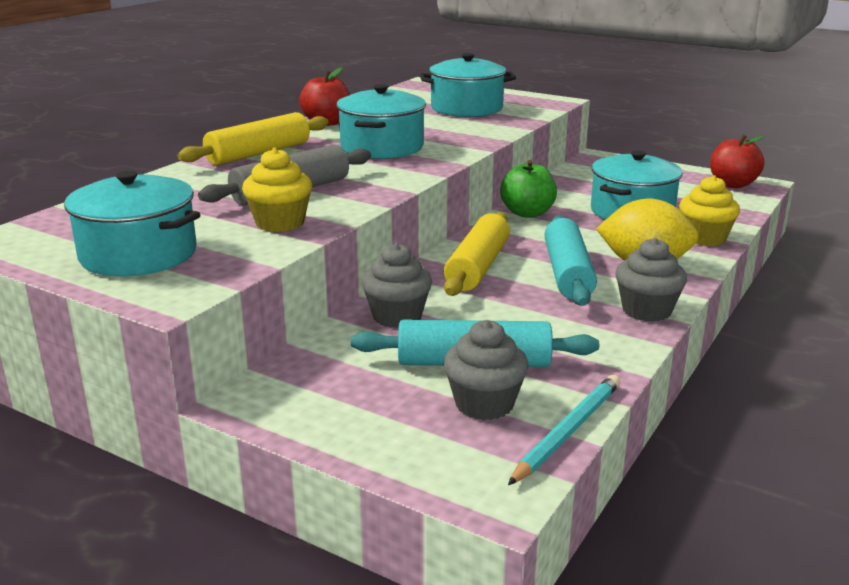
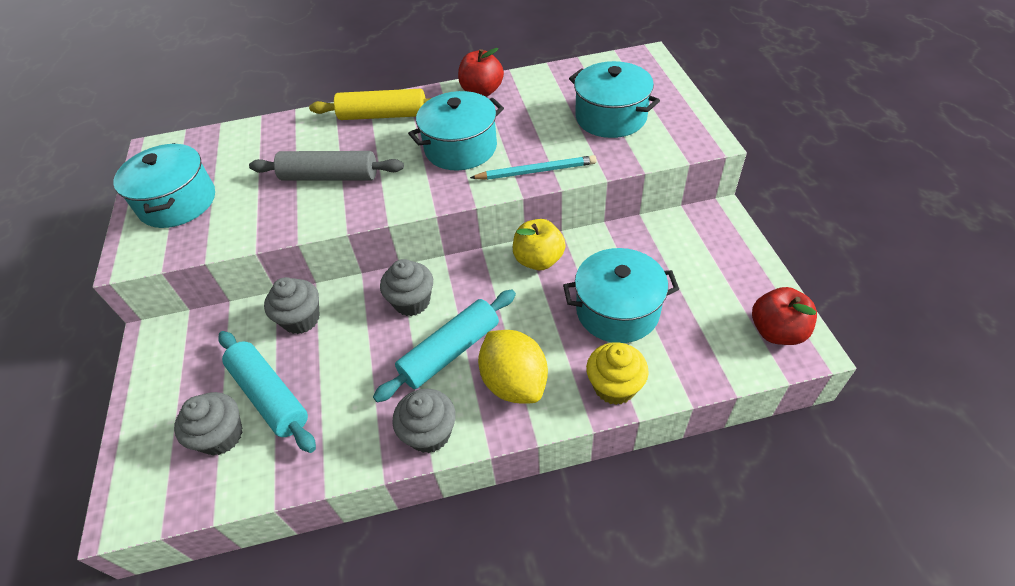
camera: 50 degrees right, 25 degrees up
(280, 223) = (272, 212): yellow cupcake -> none
(477, 267) = (412, 302): yellow rolling pin -> grey cupcake
(527, 213) = (538, 260): green apple -> yellow apple
(567, 431) = (217, 498): turquoise pencil -> turquoise pencil (536, 171)

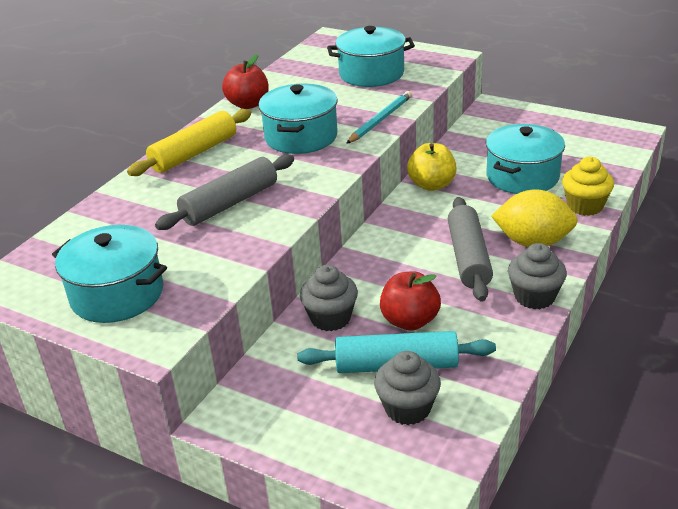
camera: 50 degrees left, 15 degrees down
(412, 302) = (392, 255): grey cupcake -> none
(450, 352) = (469, 257): turquoise rolling pin -> grey rolling pin
(777, 331) = (611, 134): red apple -> red apple (410, 321)

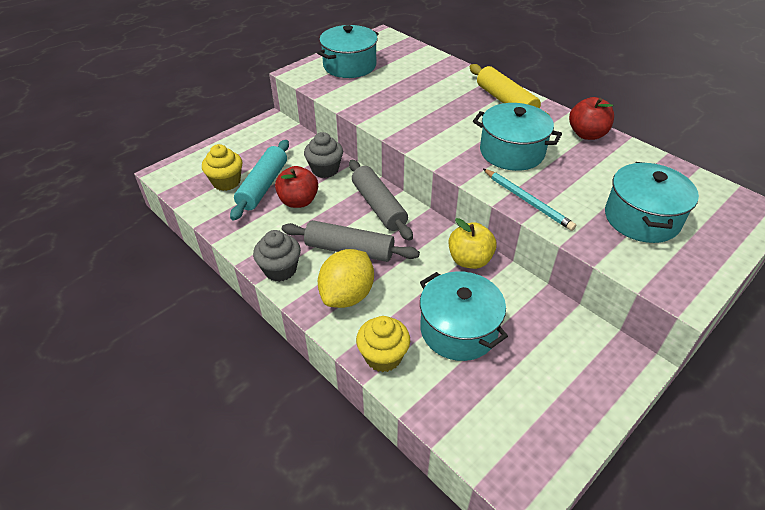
camera: 105 degrees right, 10 degrees up
(229, 203) = (424, 108): grey rolling pin -> grey rolling pin (379, 206)
(407, 408) = (226, 182): grey cupcake -> yellow cupcake

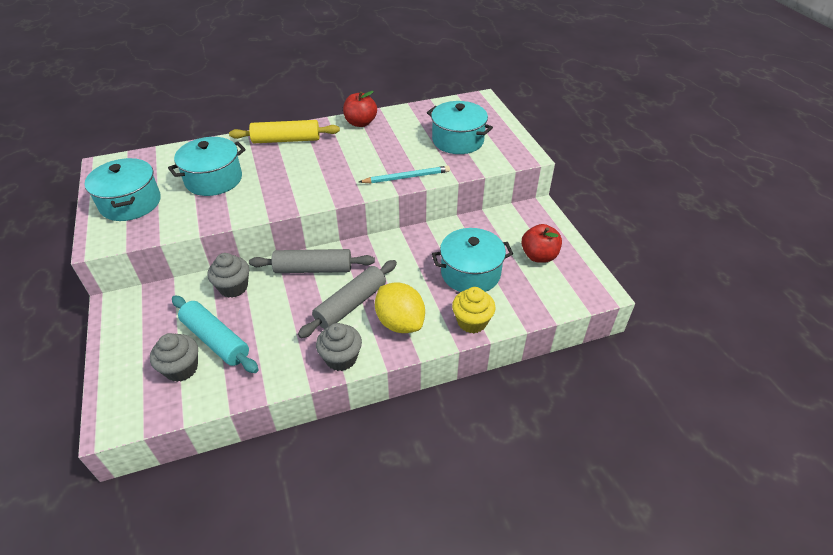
camera: 65 degrees left, 0 degrees up
(226, 182) = (181, 368): yellow cupcake -> grey cupcake
(298, 201) = (262, 319): red apple -> red apple (539, 256)
(469, 260) = (410, 241): yellow apple -> none
(512, 152) = (349, 162): turquoise pot -> turquoise pot (214, 179)

